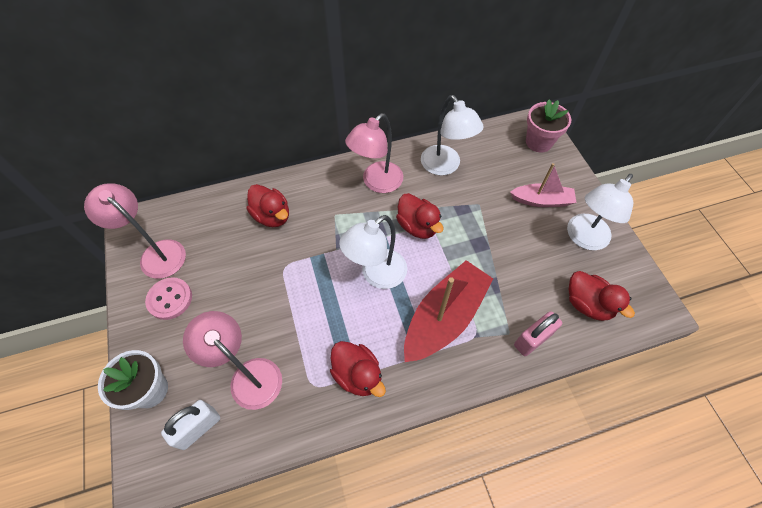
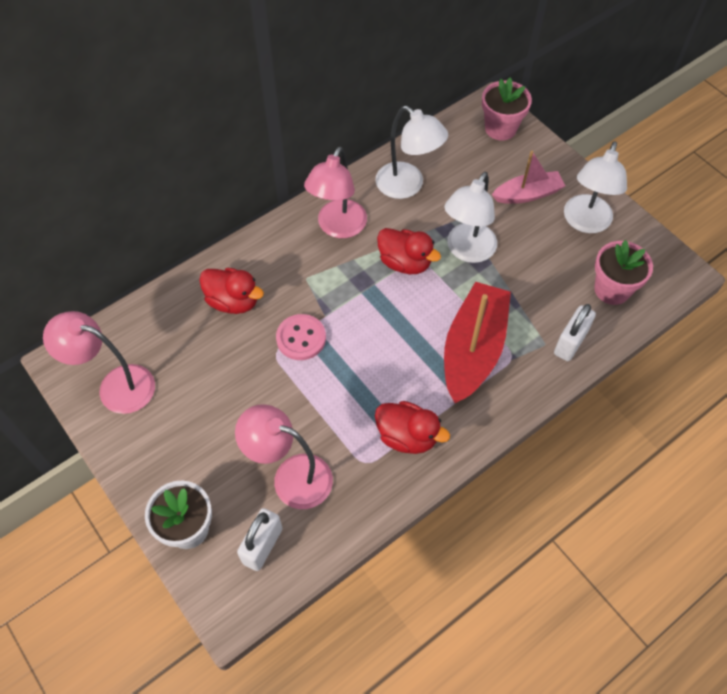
camera: 20 degrees left, 0 degrees up
(170, 299) = (159, 429): pink button -> pink button (301, 338)
(376, 275) = (382, 329): white lamp -> white lamp (467, 251)
(532, 339) = (570, 342): pink padlock -> white padlock
(587, 304) = (612, 289): red duck -> pink flower pot

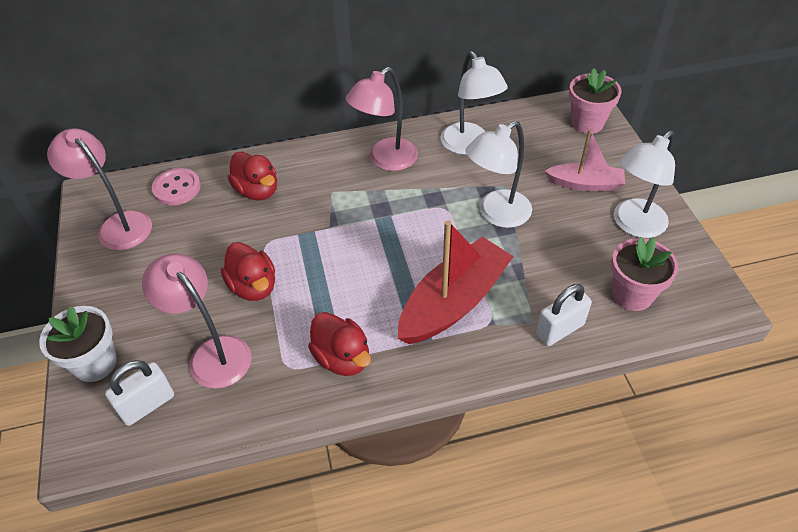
camera: 25 degrees right, 10 degrees down
(301, 338) = (296, 239): pink button -> pink button (177, 188)
(405, 262) = (430, 206): red duck -> red duck (253, 286)

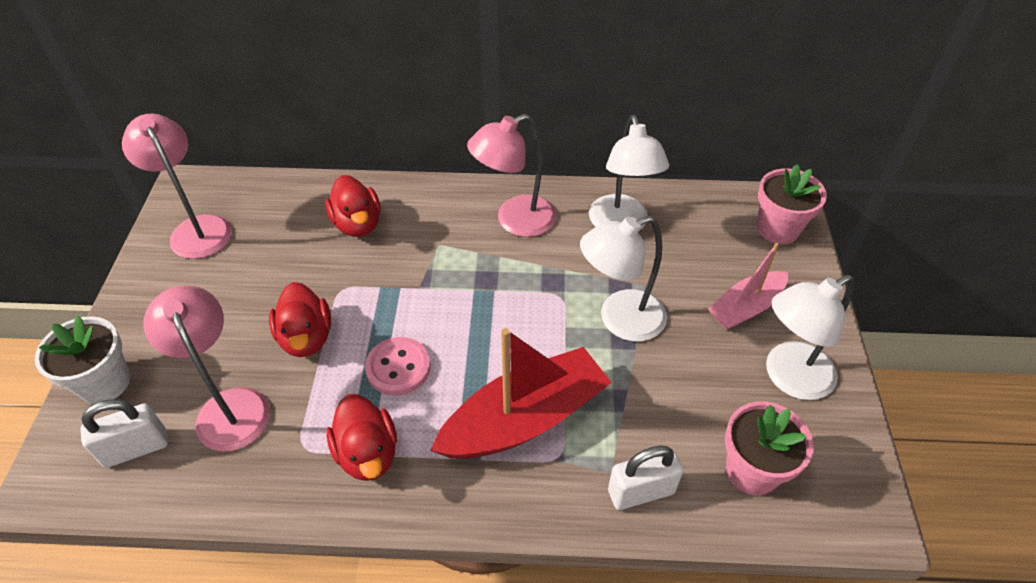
camera: 15 degrees right, 0 degrees up
(177, 188) = (274, 201): pink button -> pink button (398, 367)
(585, 184) = (746, 308): pink boat -> pink boat turned 120 degrees clockwise

